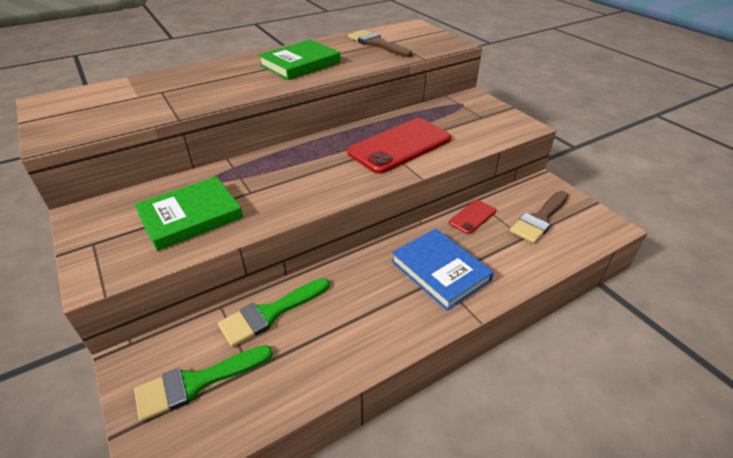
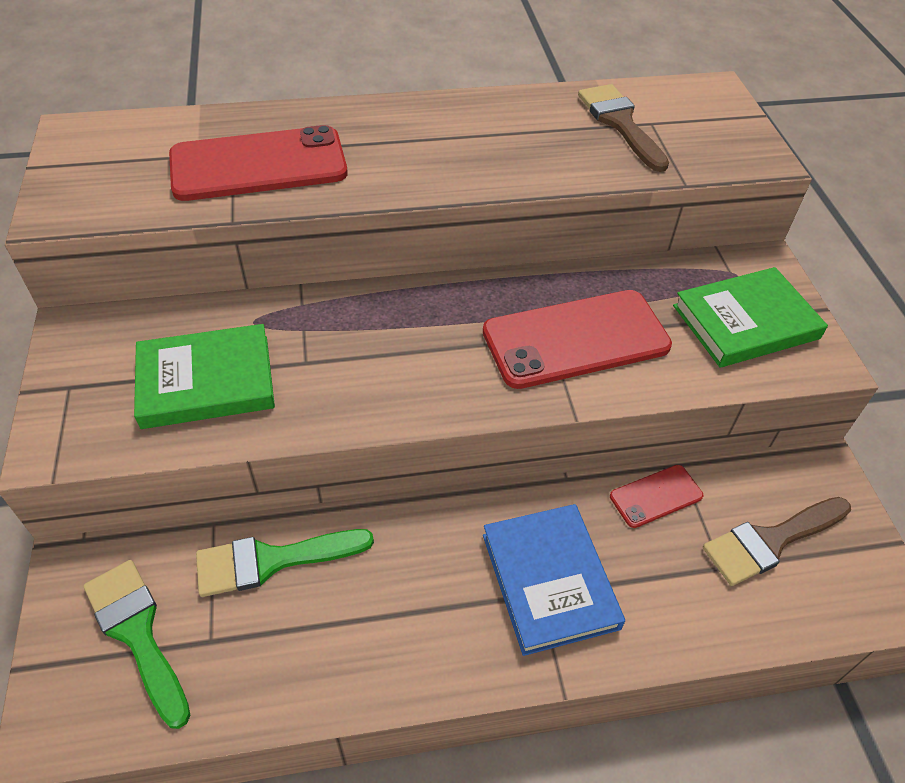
camera: 20 degrees right, 10 degrees up
(181, 93) = (258, 165): none -> red phone
(196, 382) = (137, 633): green brush -> green brush turned 60 degrees clockwise
(300, 64) = (467, 142): green book -> green book (745, 322)

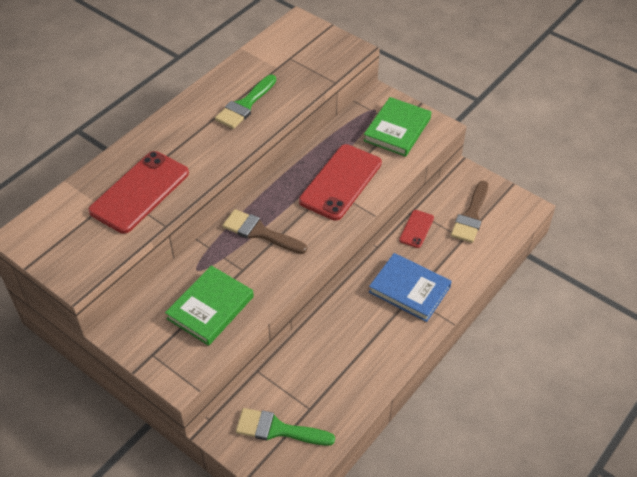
camera: 40 degrees left, 0 degrees up
(272, 560) = (298, 364): green brush -> green brush (245, 105)
(620, 123) = (277, 66): brown brush -> brown brush (260, 232)

